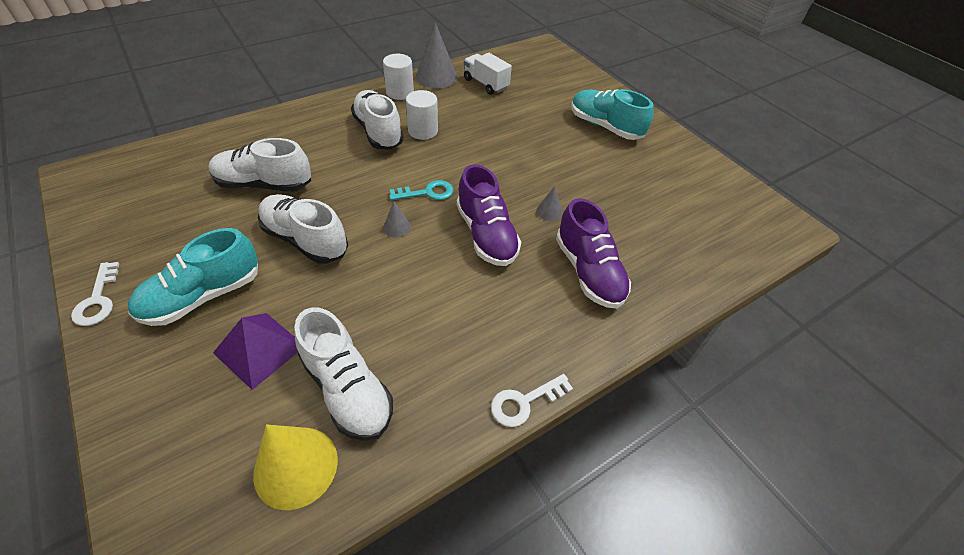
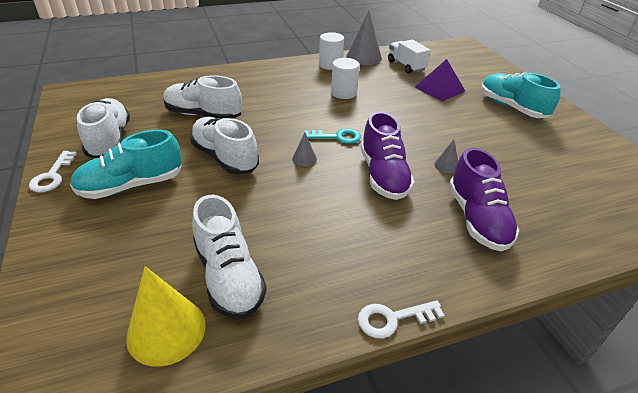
camera: 15 degrees right, 10 degrees down
(259, 349) = (163, 231): purple pyramid -> purple pyramid (439, 89)
(378, 132) = (305, 89): white shoe -> white shoe (109, 140)

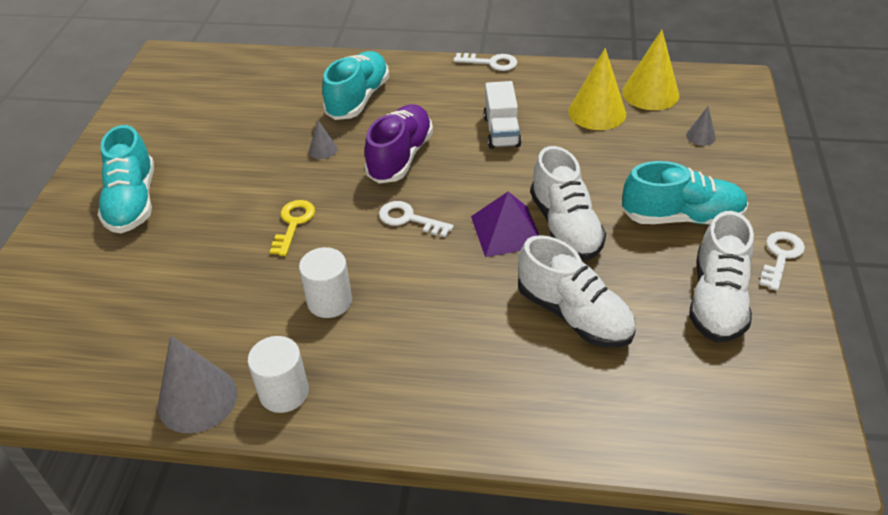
camera: 150 degrees left, 5 degrees up
(229, 276) = (597, 112): white shoe -> yellow cone
(304, 159) = (471, 199): grey cone -> grey cone (700, 136)
(337, 137) = (409, 219): turquoise key -> white key
(405, 118) = (293, 224): none -> yellow key
(406, 66) = (154, 343): white truck -> white truck (501, 131)
(439, 89) = (176, 266): purple pyramid -> purple pyramid (506, 231)
(477, 218) = (358, 99): purple shoe -> turquoise shoe

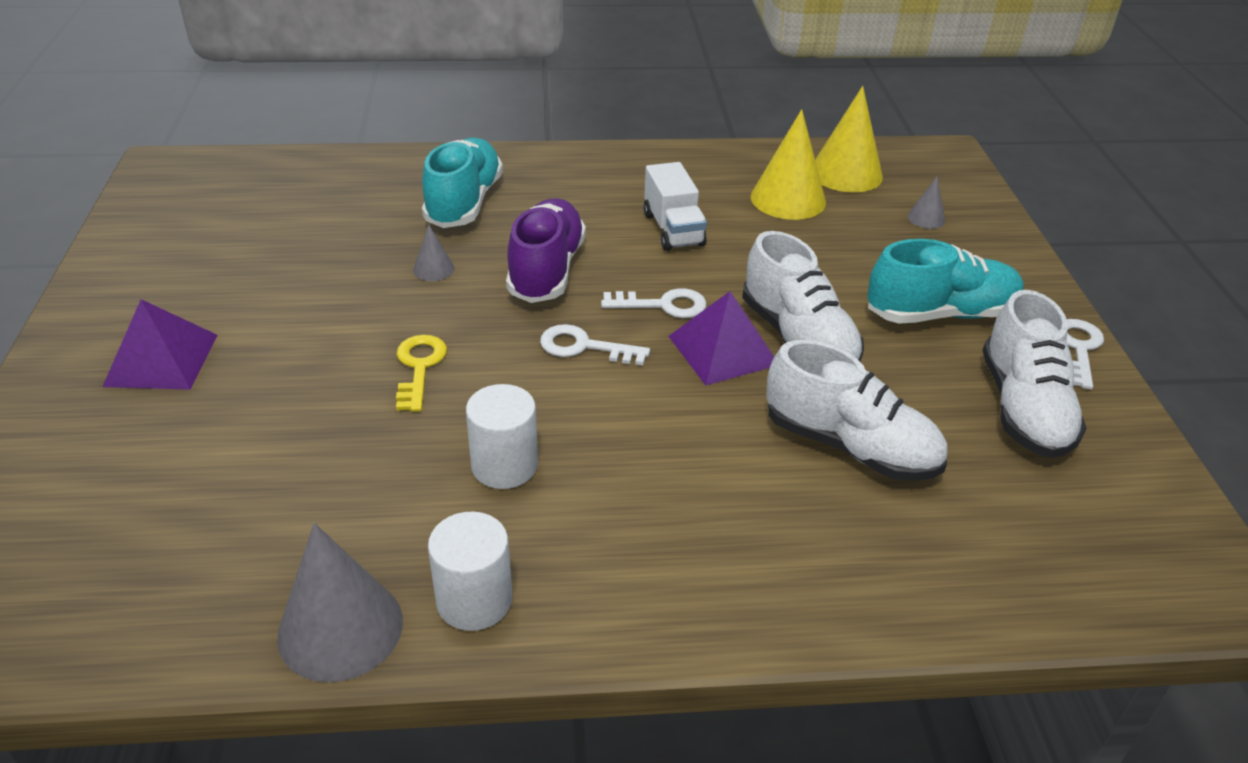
camera: 15 degrees left, 5 degrees down
(133, 202) = (161, 360): turquoise shoe -> purple pyramid
(491, 63) = (630, 149): white key -> white key (663, 305)

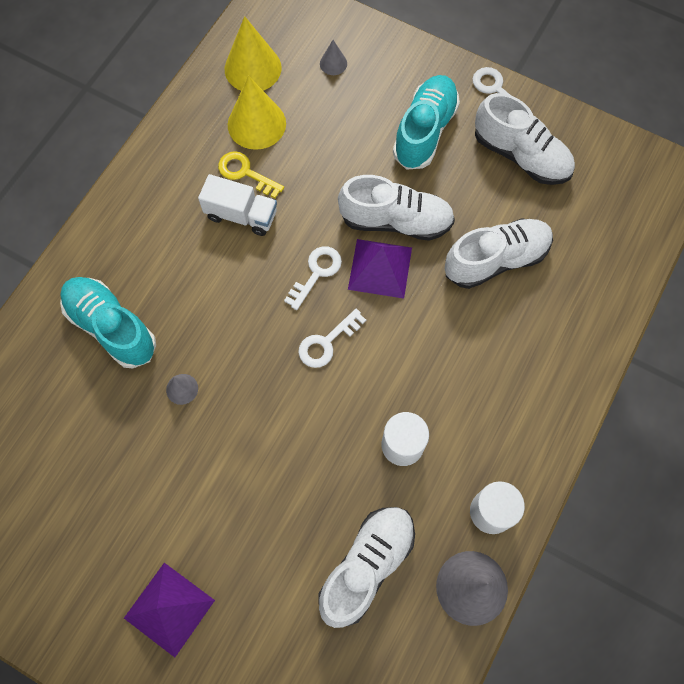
camera: 55 degrees left, 30 degrees up
(309, 501) = (366, 566): none -> white shoe
(419, 367) = (284, 449): yellow key -> yellow key (245, 173)
(546, 270) = (233, 319): purple shoe -> none

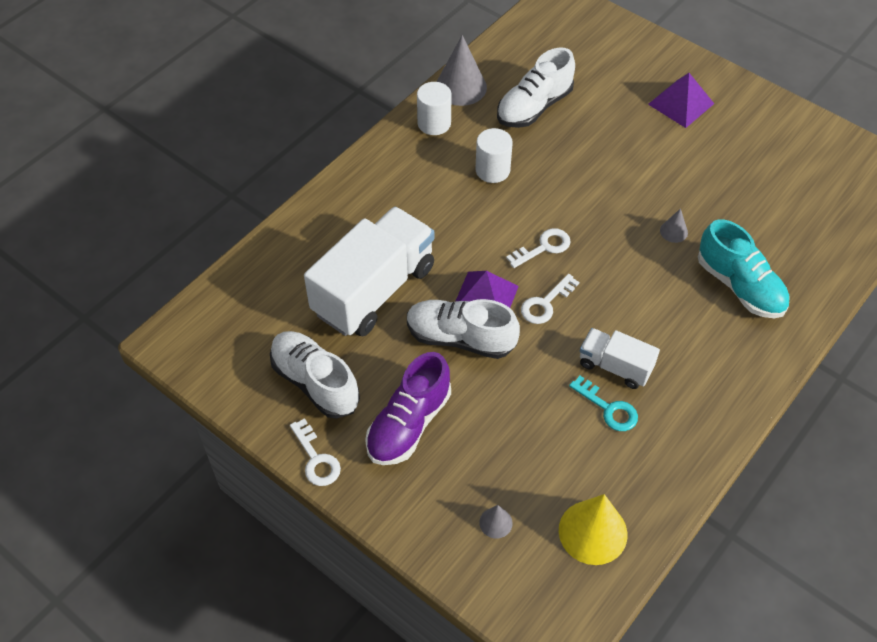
camera: 170 degrees left, 15 degrees down
(245, 173) = (608, 408): yellow key -> turquoise key
(256, 124) = (593, 461): yellow cone -> none
(424, 131) = (409, 424): turquoise shoe -> purple shoe
(495, 260) = (374, 290): white shoe -> white truck

